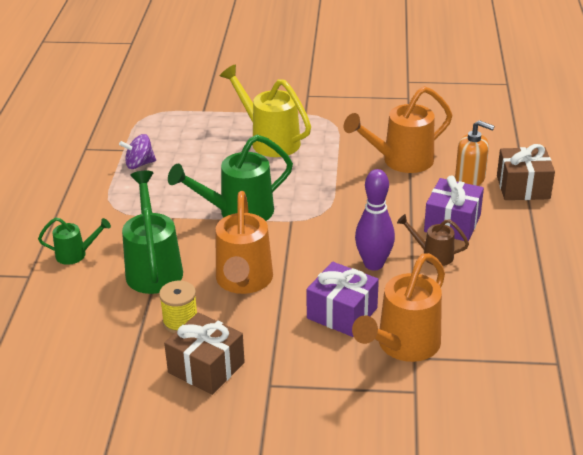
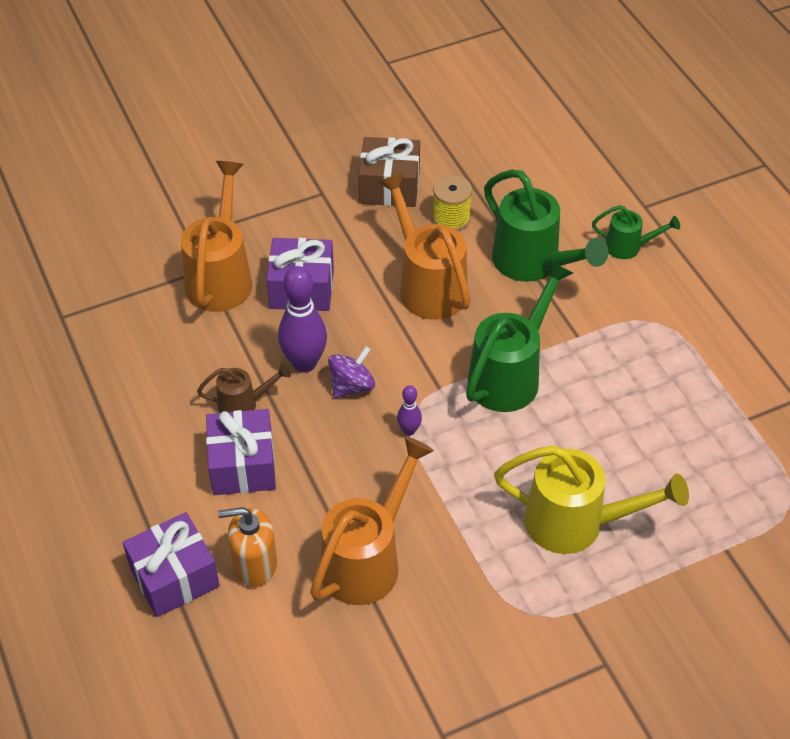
camera: 150 degrees right, 15 degrees up
(75, 254) = (628, 247): green watering can -> green watering can turned 135 degrees counterclockwise
(139, 164) = (700, 401): purple spinning top -> purple spinning top (351, 386)
(330, 206) = (409, 430): none -> purple bowling pin
(523, 187) = (174, 577): brown gift -> purple gift

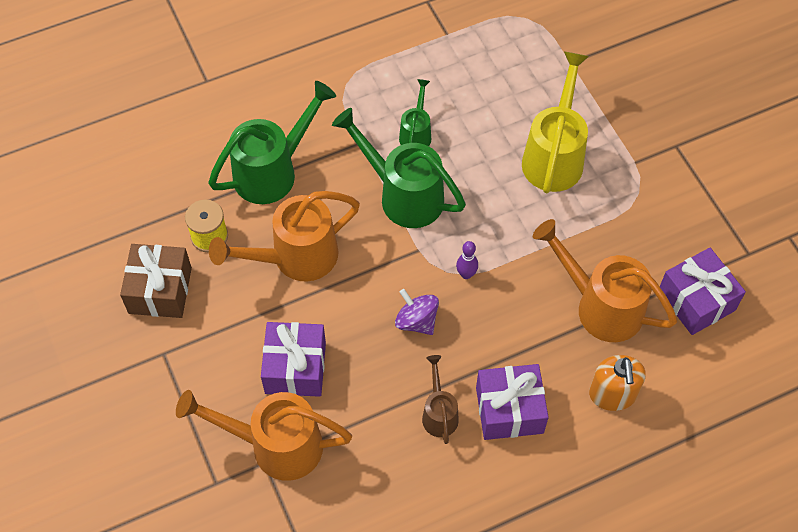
camera: 90 degrees left, 10 degrees up
(174, 577) = (631, 459): purple gift -> purple gift (696, 300)
(304, 363) = (390, 362): purple bowling pin -> none
(628, 247) = (256, 97): green watering can -> green watering can (416, 134)

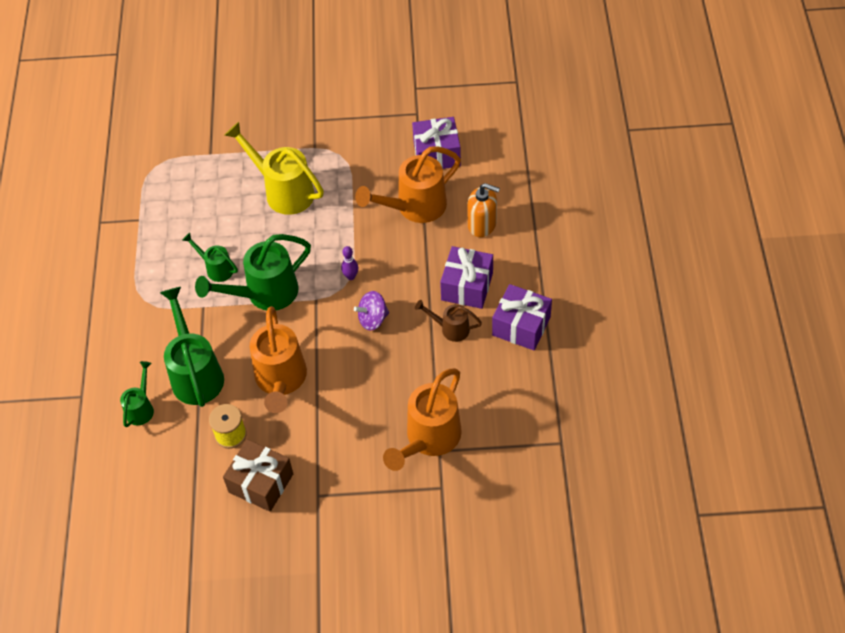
camera: 65 degrees left, 5 degrees down
(211, 139) = (141, 408): none -> green watering can
(295, 368) = (373, 408): purple gift -> purple gift (521, 326)

